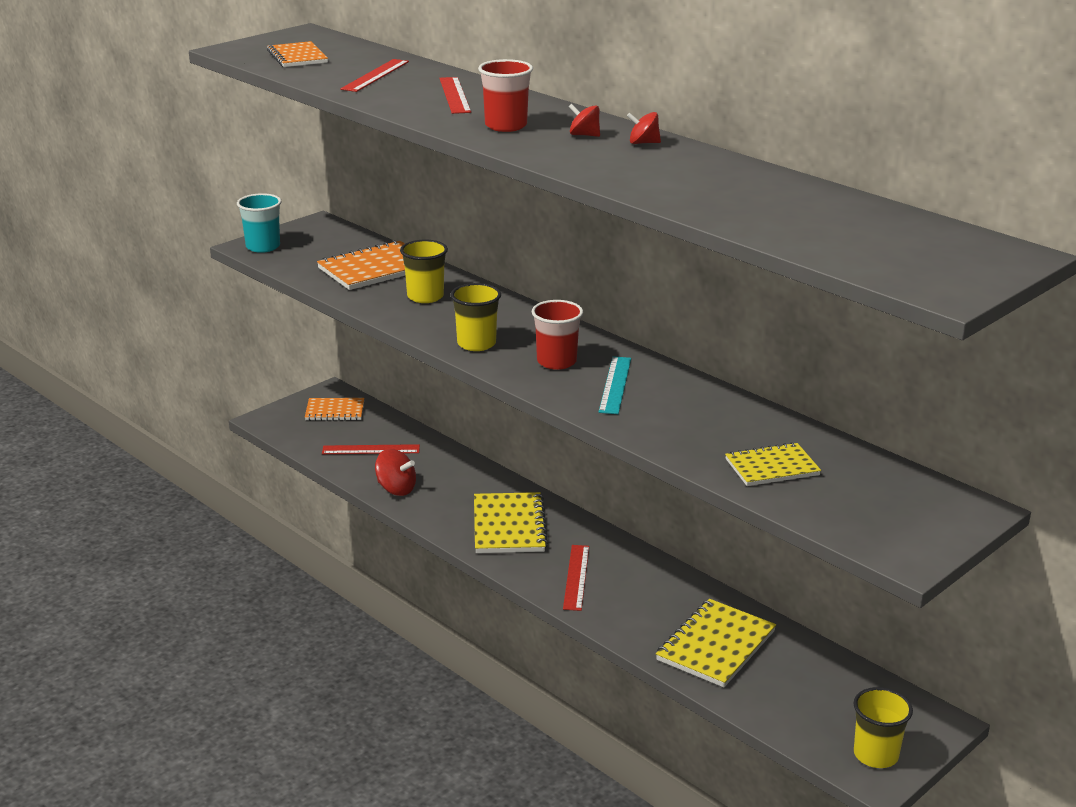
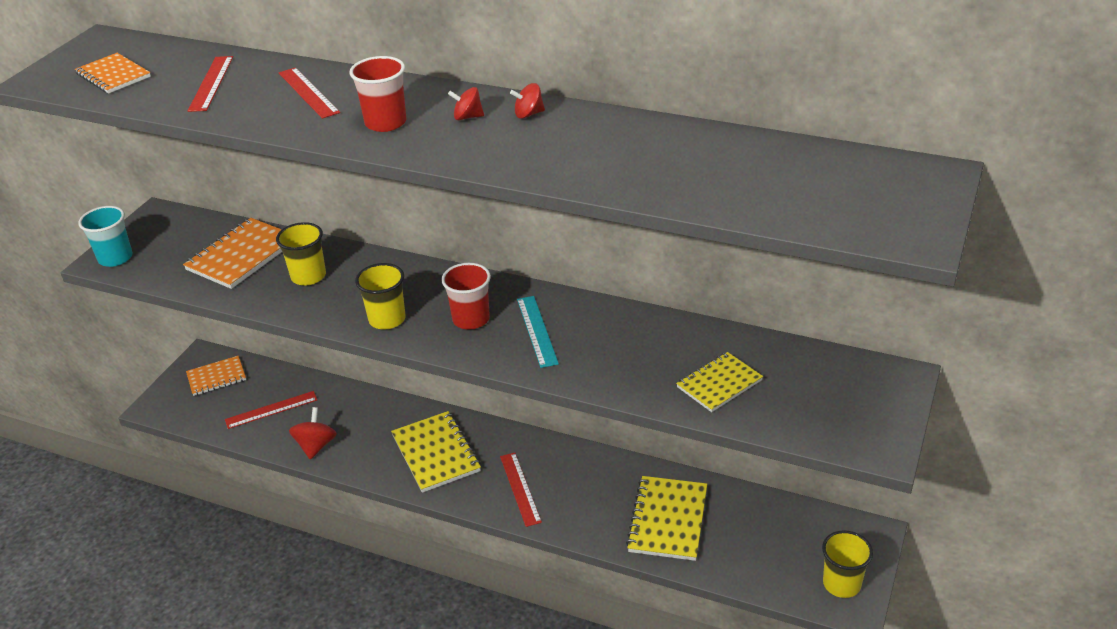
camera: 20 degrees left, 10 degrees up
(396, 489) = (316, 446): red spinning top -> red spinning top turned 90 degrees counterclockwise

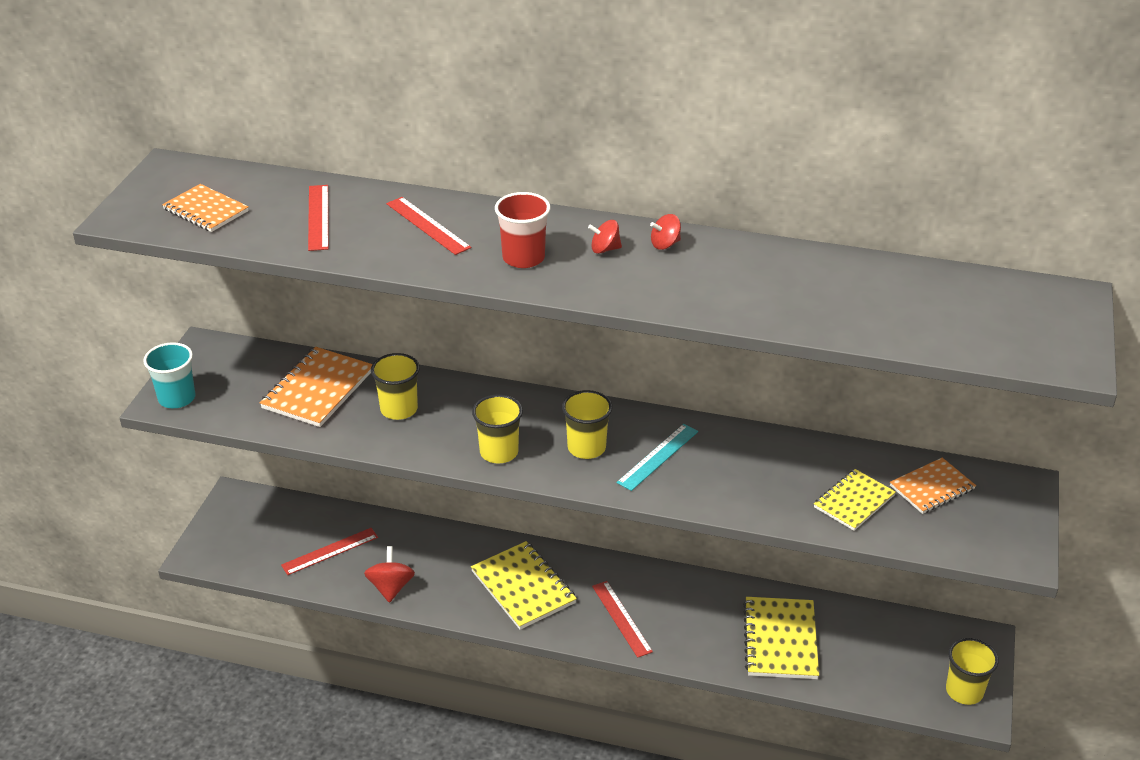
camera: 10 degrees left, 0 degrees up
(216, 377) = (257, 519): orange notebook -> orange notebook (932, 488)
(471, 319) = (586, 448): red cup -> yellow cup
(537, 331) = (658, 456): turquoise ruler -> turquoise ruler turned 60 degrees clockwise

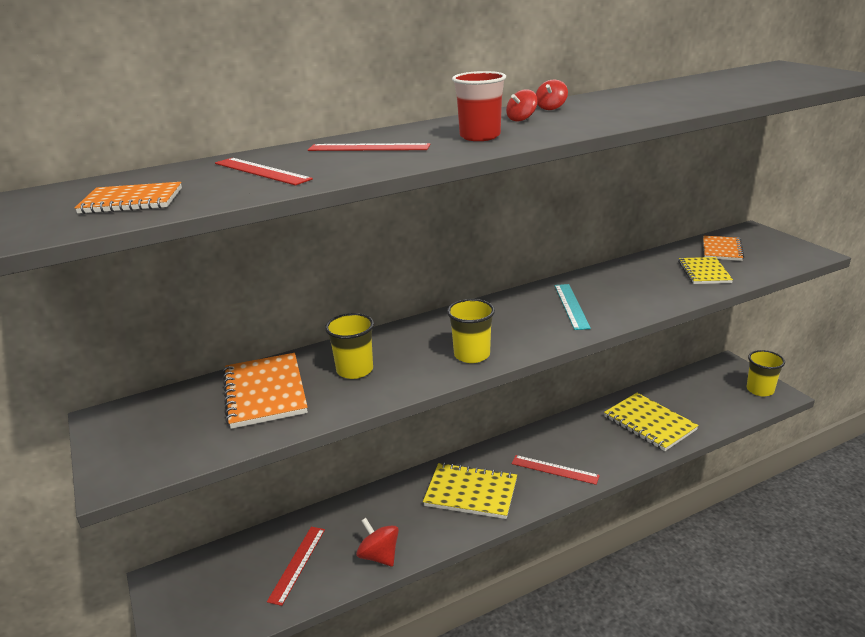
camera: 40 degrees left, 10 degrees down
(177, 398) = (128, 467): turquoise cup -> none
(586, 448) = (522, 323): yellow cup -> none

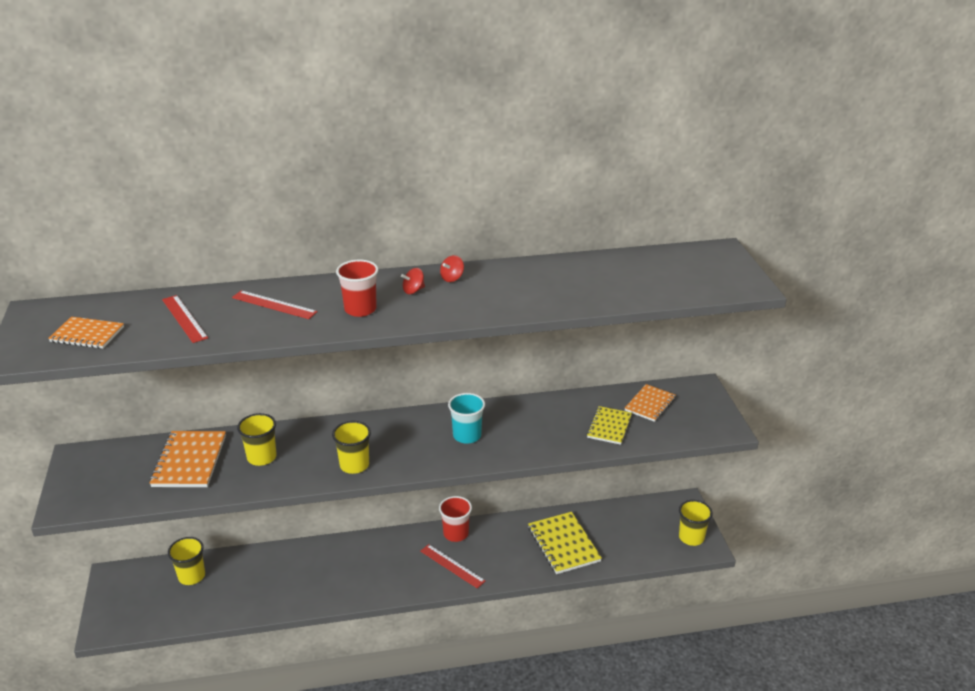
camera: 15 degrees right, 5 degrees up
(264, 554) = (191, 576): none -> yellow cup
(297, 564) = (212, 590): red ruler -> none
(379, 556) = (273, 601): red spinning top -> none
(471, 493) = (372, 568): yellow notebook -> none
(536, 439) = (456, 534): none -> red cup
(571, 306) = (467, 436): turquoise ruler -> turquoise cup

